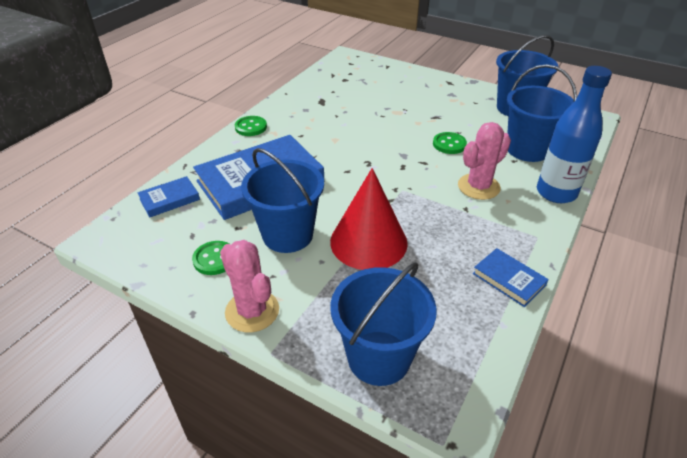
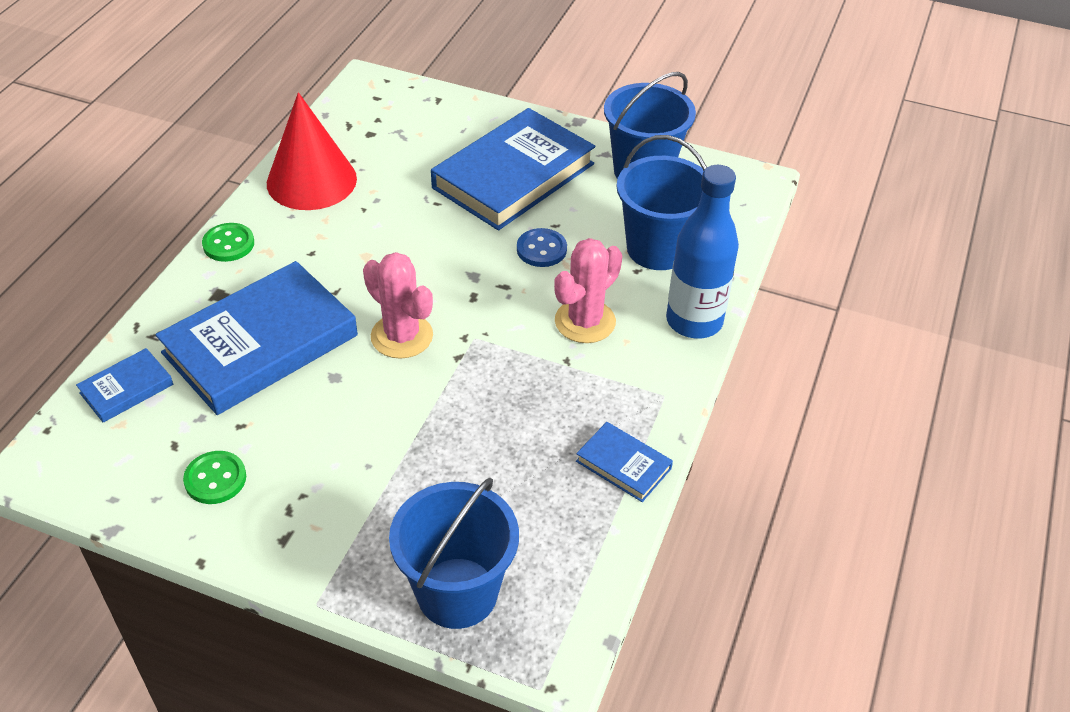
camera: 10 degrees left, 5 degrees up
(252, 311) = (282, 550): pink cactus -> pink cactus (402, 336)
(287, 235) = (314, 429): blue bucket -> none
(368, 242) = (431, 428): red cone -> red cone (311, 181)
(432, 105) = (513, 176): none -> blue book
(449, 144) = (541, 249): green button -> blue button

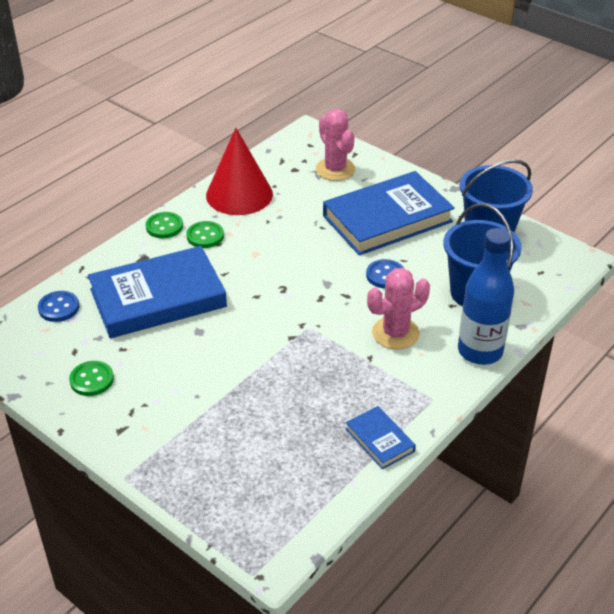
camera: 20 degrees right, 5 degrees down
(126, 389) = (59, 308): blue book -> blue button
(289, 246) = (205, 236): none -> green button
(402, 336) = (257, 314): pink cactus -> pink cactus (335, 169)
(457, 593) = (222, 496): blue bucket -> none

